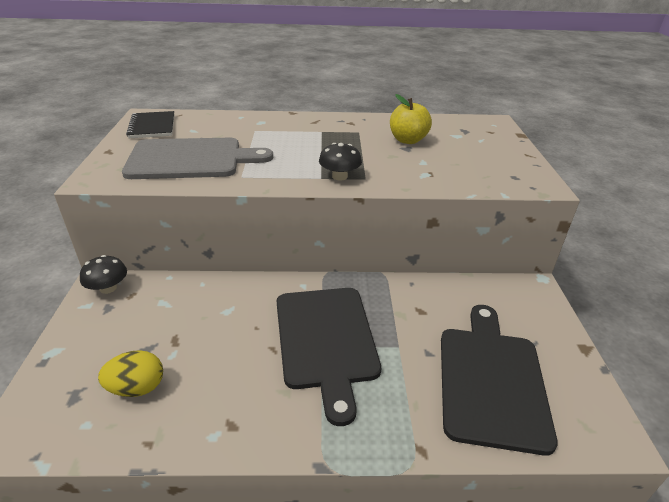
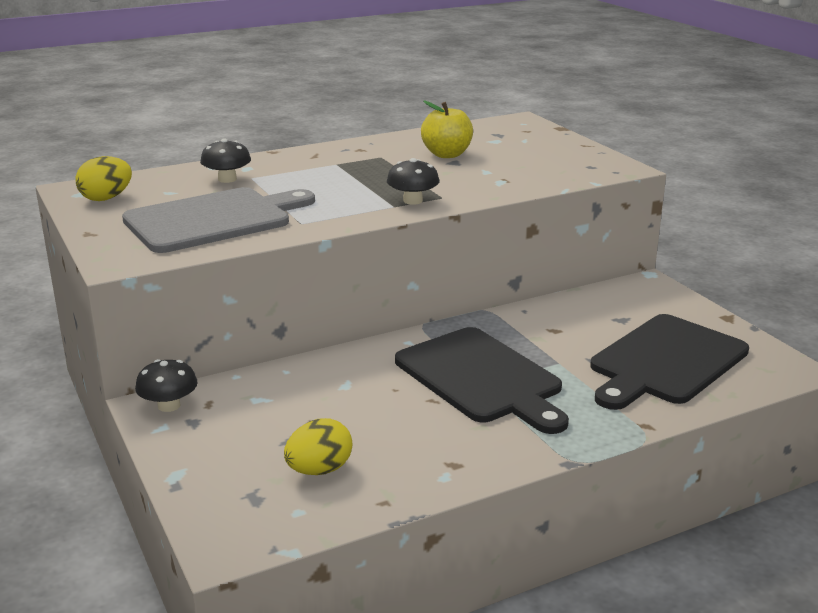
camera: 25 degrees left, 10 degrees down
(152, 126) = (106, 198): black notebook -> yellow egg
(238, 128) = (227, 179): none -> black mushroom
(491, 380) = (665, 362): black cutting board -> black cutting board turned 120 degrees counterclockwise

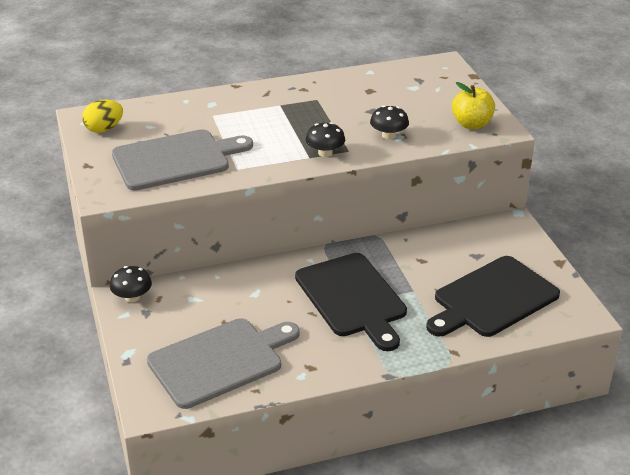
camera: 10 degrees right, 10 degrees up
(227, 179) = (194, 116): black mushroom -> black mushroom (388, 135)
(319, 470) = (220, 361): yellow egg -> grey cutting board
(447, 154) = (369, 101): yellow apple -> yellow apple (472, 124)

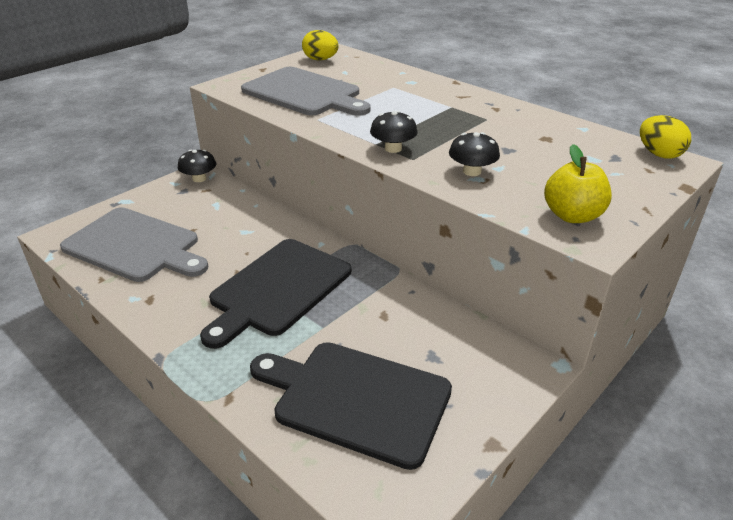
camera: 60 degrees right, 0 degrees up
(429, 64) = (659, 154): none -> yellow egg

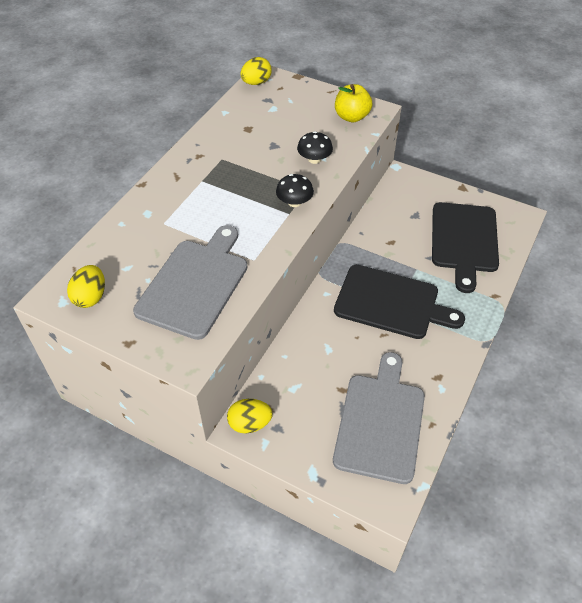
camera: 105 degrees left, 15 degrees up
(199, 178) = (250, 423): black mushroom -> yellow egg

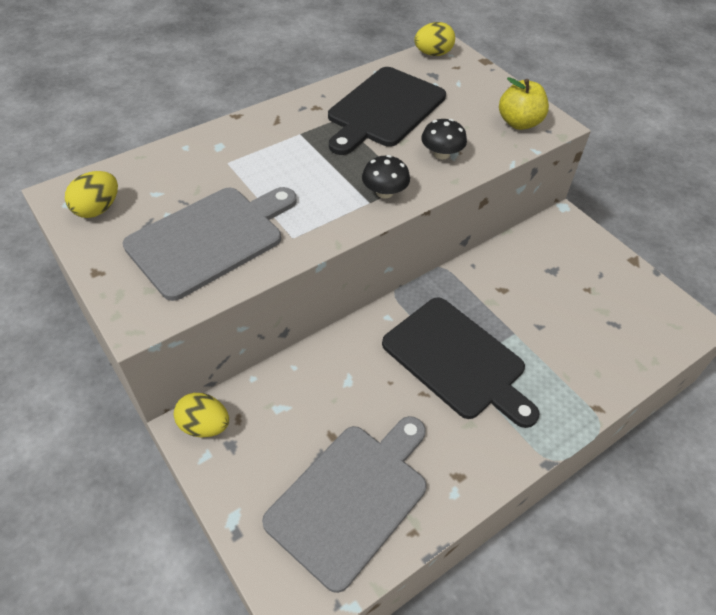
camera: 25 degrees right, 0 degrees up
(464, 241) = (597, 324): black cutting board -> black cutting board (384, 110)

